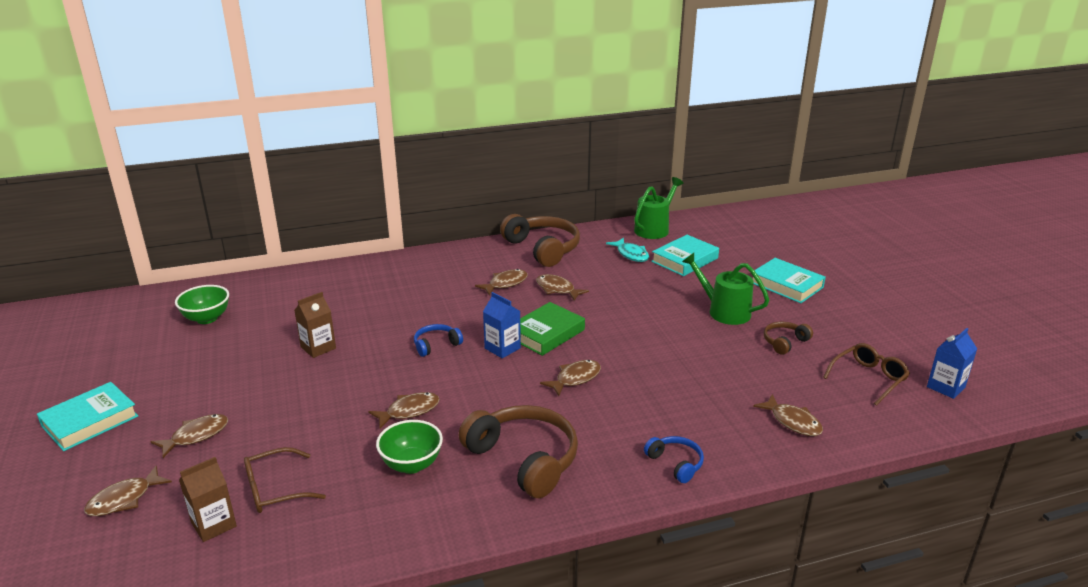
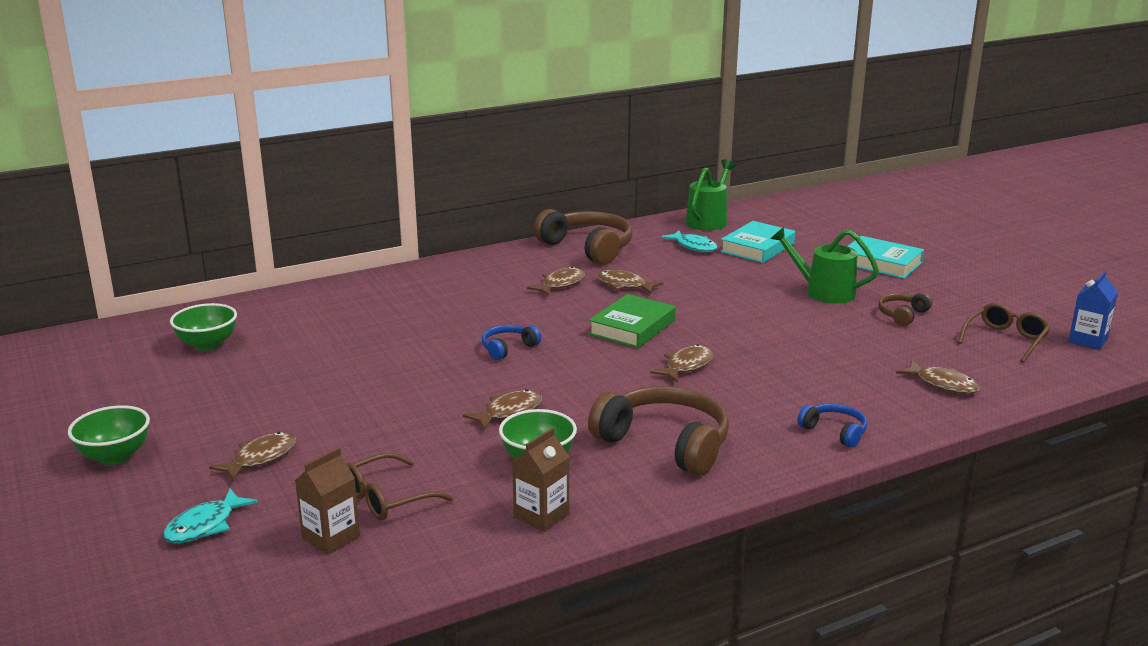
camera: 10 degrees left, 5 degrees down
(90, 421) = (115, 456): turquoise book -> green bowl
(124, 499) = (205, 525): brown fish -> turquoise fish
(318, 348) = (365, 362): brown carton -> brown carton (541, 516)
(502, 348) = (588, 345): blue carton -> none

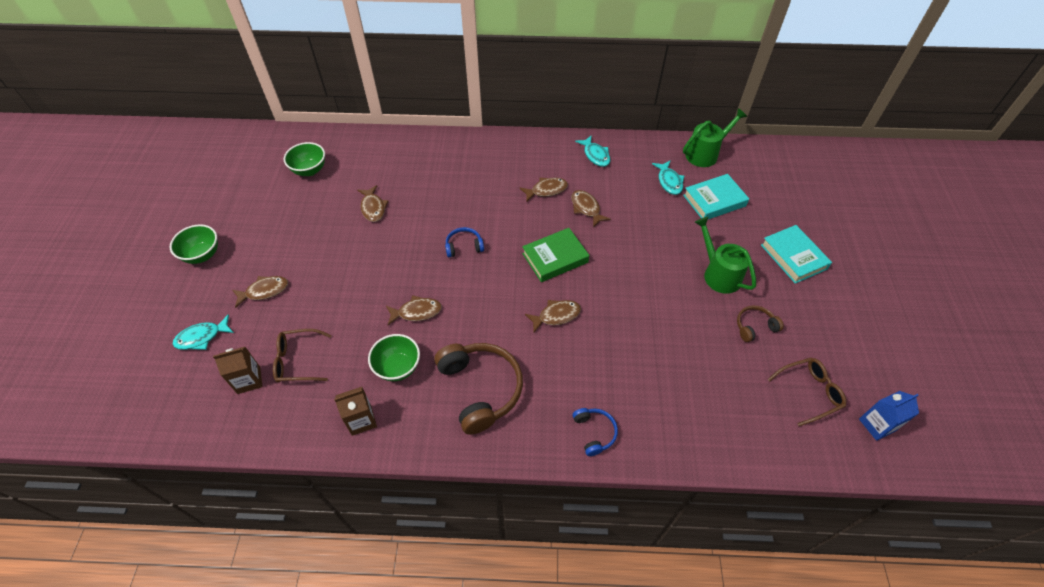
camera: 30 degrees right, 30 degrees up
(588, 248) = (595, 155): brown headphones -> turquoise fish
(942, 384) = (714, 420): brown fish -> brown fish (373, 208)

